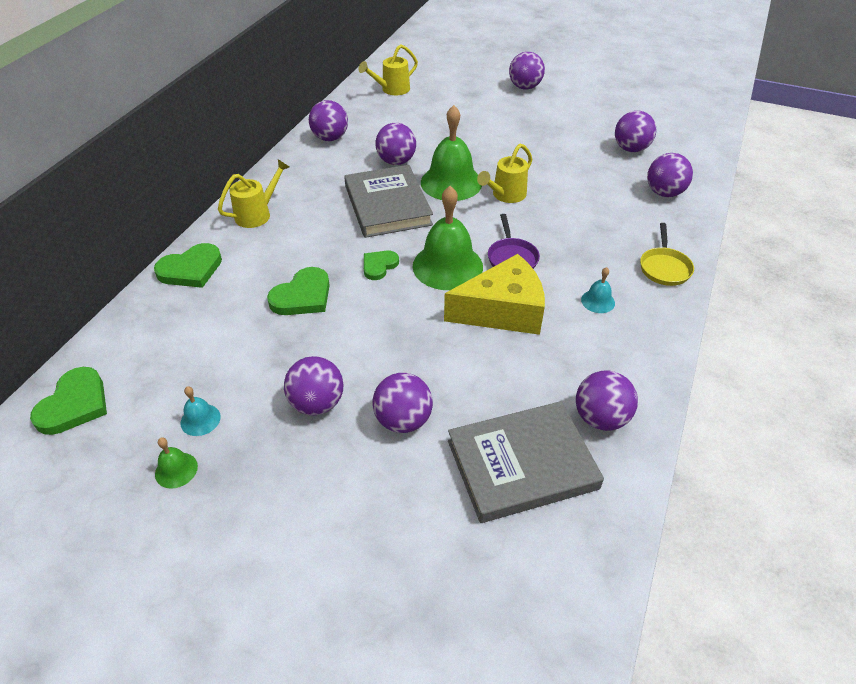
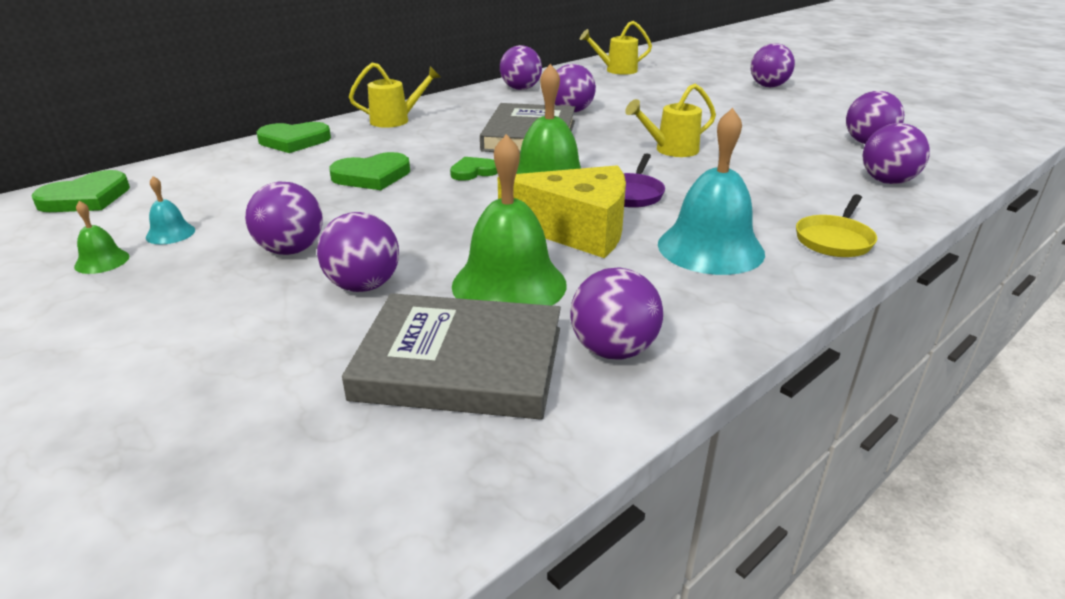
camera: 25 degrees right, 15 degrees down
(451, 182) = (616, 132): green bell -> green bell (509, 284)
(598, 301) = (710, 248): turquoise bell -> turquoise bell, size x2.22

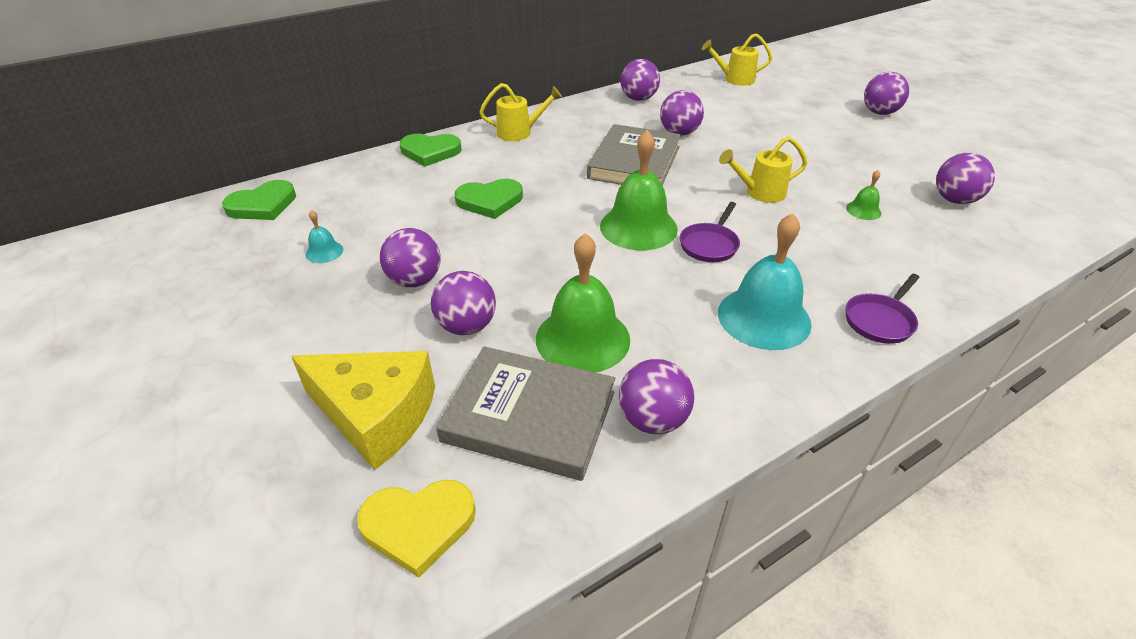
camera: 10 degrees right, 10 degrees up
(102, 261) = (272, 276): green bell -> green bell (863, 210)
(331, 494) = (418, 525): none -> yellow heart
(473, 172) = (576, 204): green heart -> none
(577, 230) = (652, 283): yellow cheese -> yellow cheese (376, 415)
(834, 240) = (880, 320): yellow pan -> purple pan
(887, 181) = (956, 253): purple ball -> none

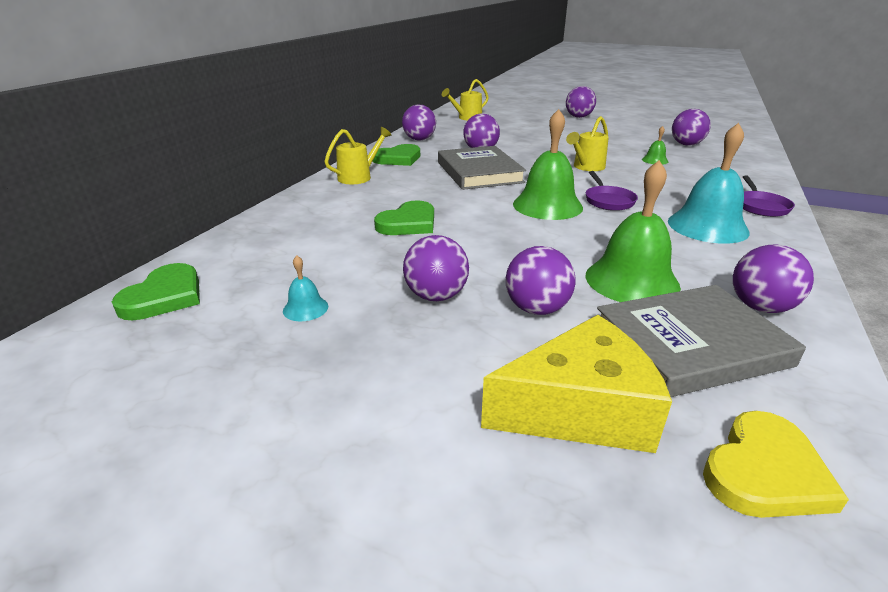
camera: 35 degrees left, 10 degrees down
(430, 152) = (296, 207): green heart -> green heart (398, 159)

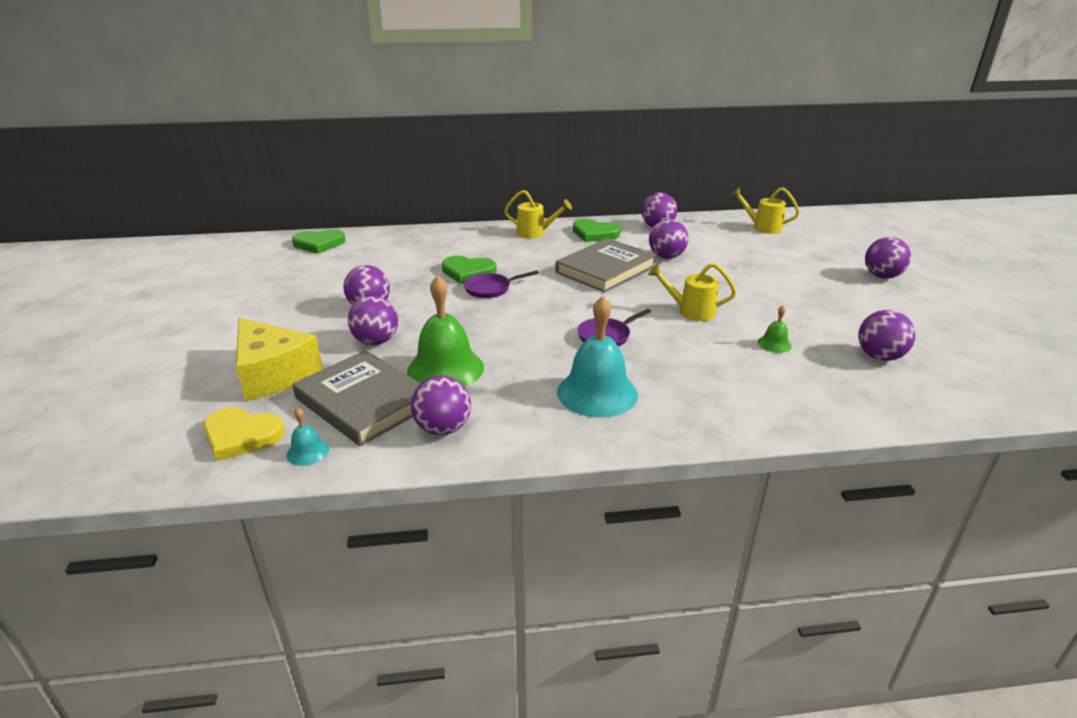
camera: 60 degrees right, 0 degrees up
(305, 308) = (330, 278): turquoise bell -> turquoise bell (307, 452)
(547, 205) = (561, 312): green bell -> none
(760, 206) = (696, 421): purple pan -> purple pan (490, 289)

